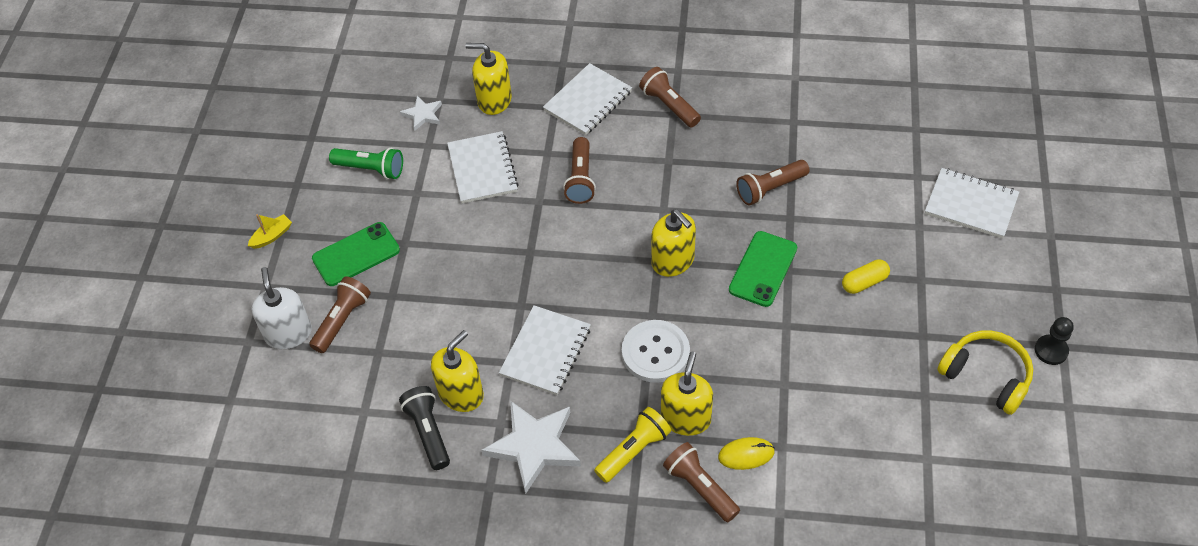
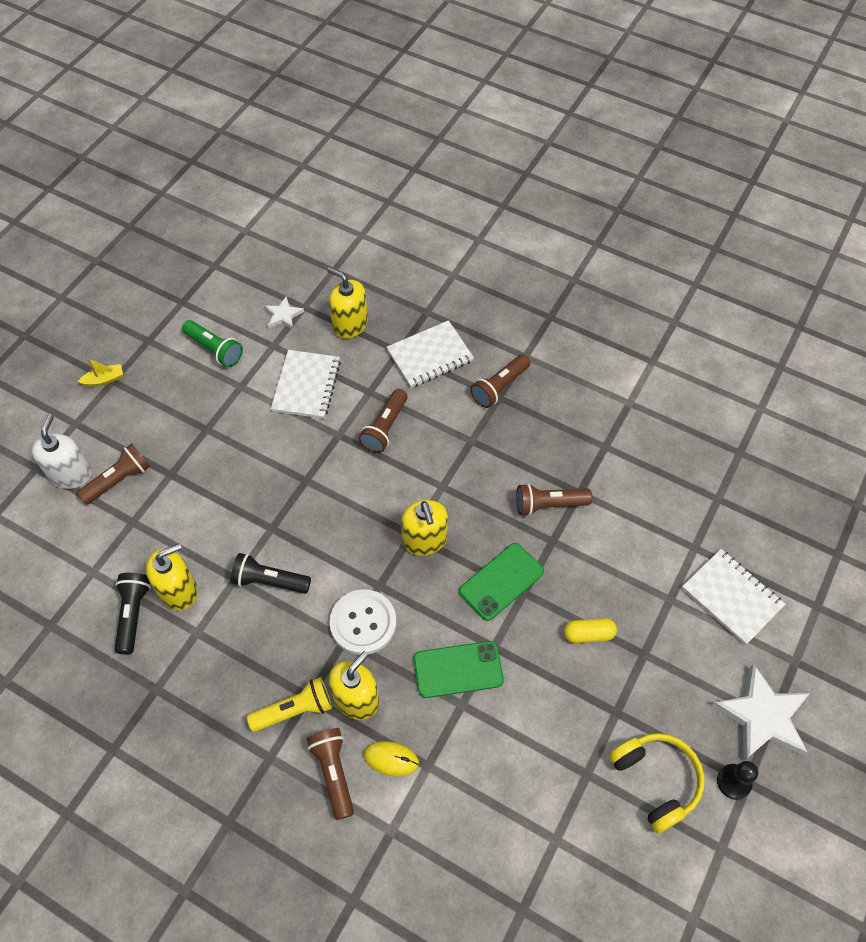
camera: 20 degrees right, 5 degrees up
(356, 254) = (161, 424): green phone -> green phone (458, 669)
(534, 446) = (213, 667): white star -> white star (762, 716)
(545, 352) = (269, 581): white notebook -> black flashlight
(669, 105) = (499, 387): brown flashlight -> brown flashlight turned 120 degrees counterclockwise

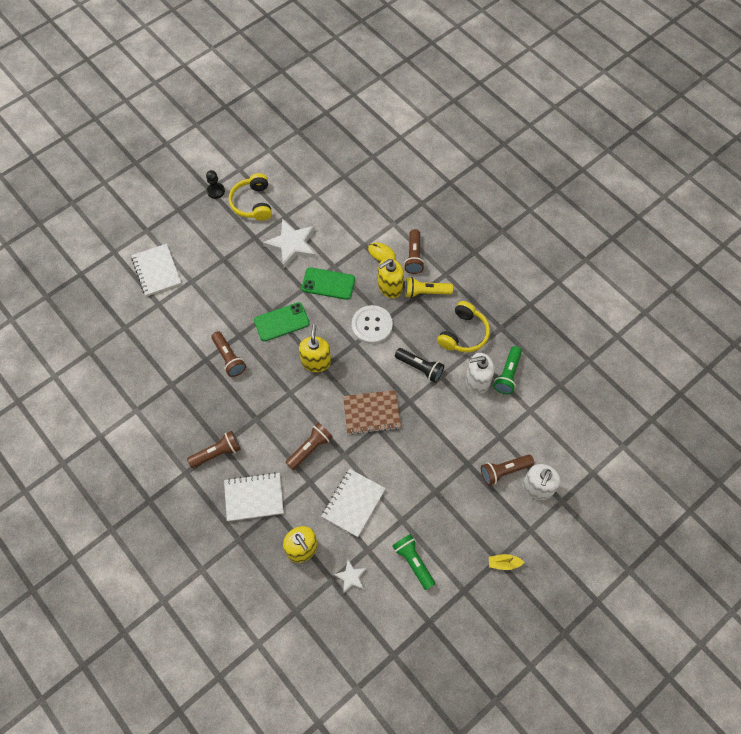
camera: 160 degrees left, 5 degrees up
(133, 614) = (507, 374): black flashlight -> green flashlight
(179, 590) = (477, 380): yellow soap dispenser -> white soap dispenser
(215, 658) = (463, 334): none -> yellow headphones
(320, 496) = (371, 413): none -> brown notebook
(549, 505) = (229, 358): brown flashlight -> brown flashlight turned 45 degrees clockwise
(588, 634) = (247, 278): yellow capsule -> none
(762, 716) = (182, 212): white star -> white star (292, 244)

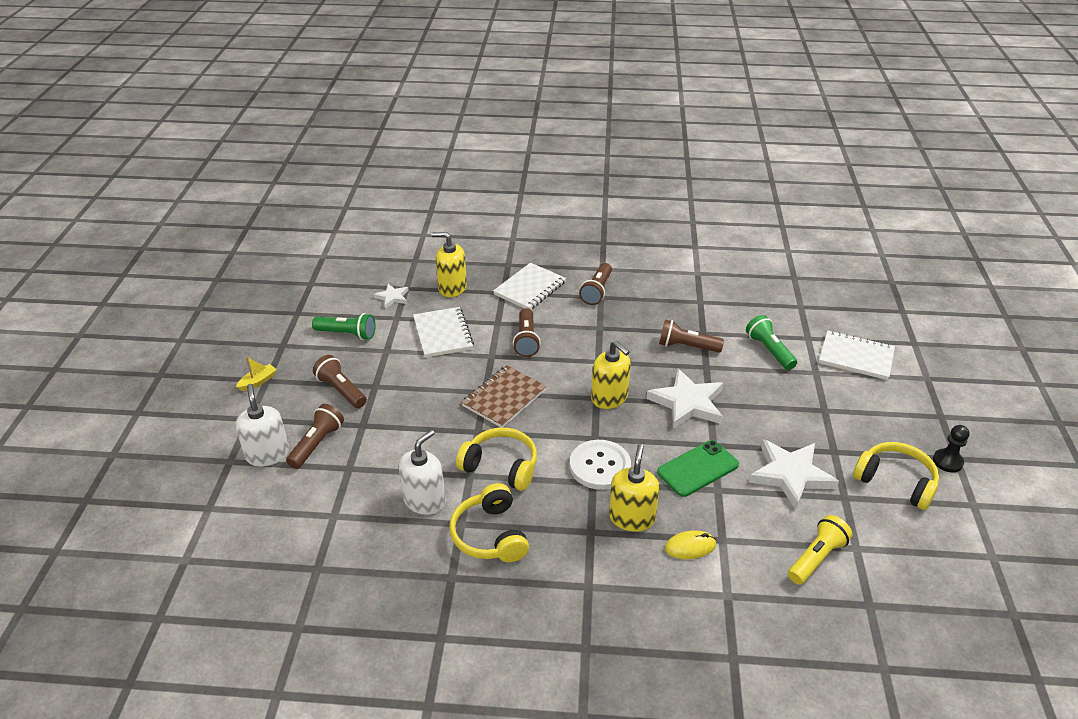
camera: 135 degrees right, 25 degrees down
(281, 322) = (687, 403): green phone -> white star
(414, 256) = (650, 575): brown flashlight -> brown flashlight (341, 390)
(420, 368) = (501, 466): black flashlight -> yellow headphones
(425, 292) = (586, 545): yellow flashlight -> yellow flashlight (816, 558)
(507, 374) = (393, 532): green flashlight -> green flashlight (769, 350)

